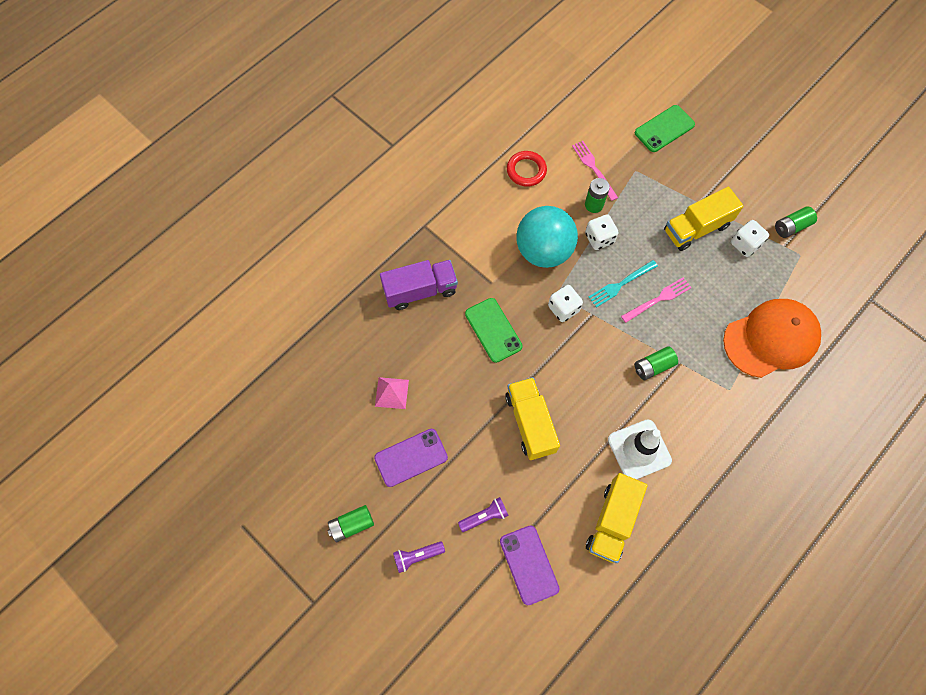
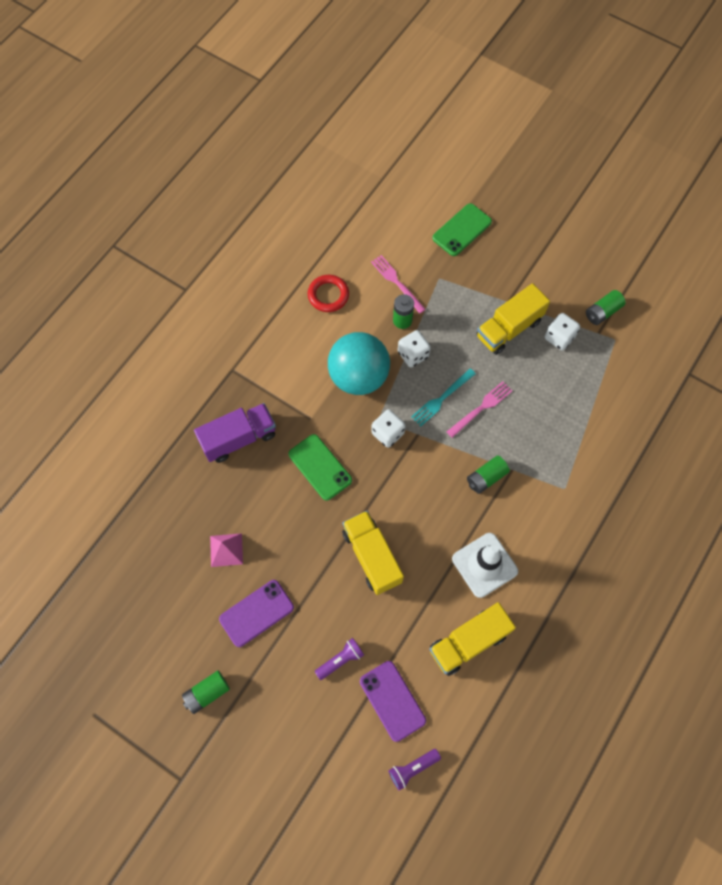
camera: 10 degrees left, 0 degrees up
(417, 556) = (279, 713): purple flashlight -> purple flashlight (412, 768)
(612, 521) = (468, 642): yellow truck -> yellow truck turned 45 degrees clockwise
(771, 339) = (598, 430): orange cap -> none

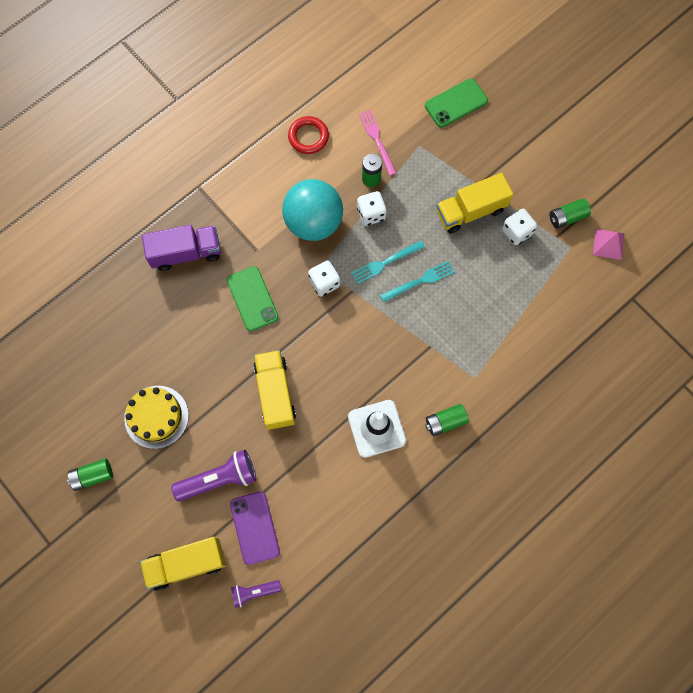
camera: 15 degrees right, 5 degrees up
(226, 550) = (145, 352): pink pyramid -> pink pyramid (608, 244)
(256, 613) = (156, 417): purple phone -> yellow cake
(340, 660) = (219, 479): purple flashlight -> purple flashlight, size x1.71
(468, 642) = (340, 494): yellow truck -> yellow truck (186, 563)
(481, 407) = (420, 281): pink fork -> turquoise fork
(486, 478) = (404, 348): green battery -> green battery (445, 422)

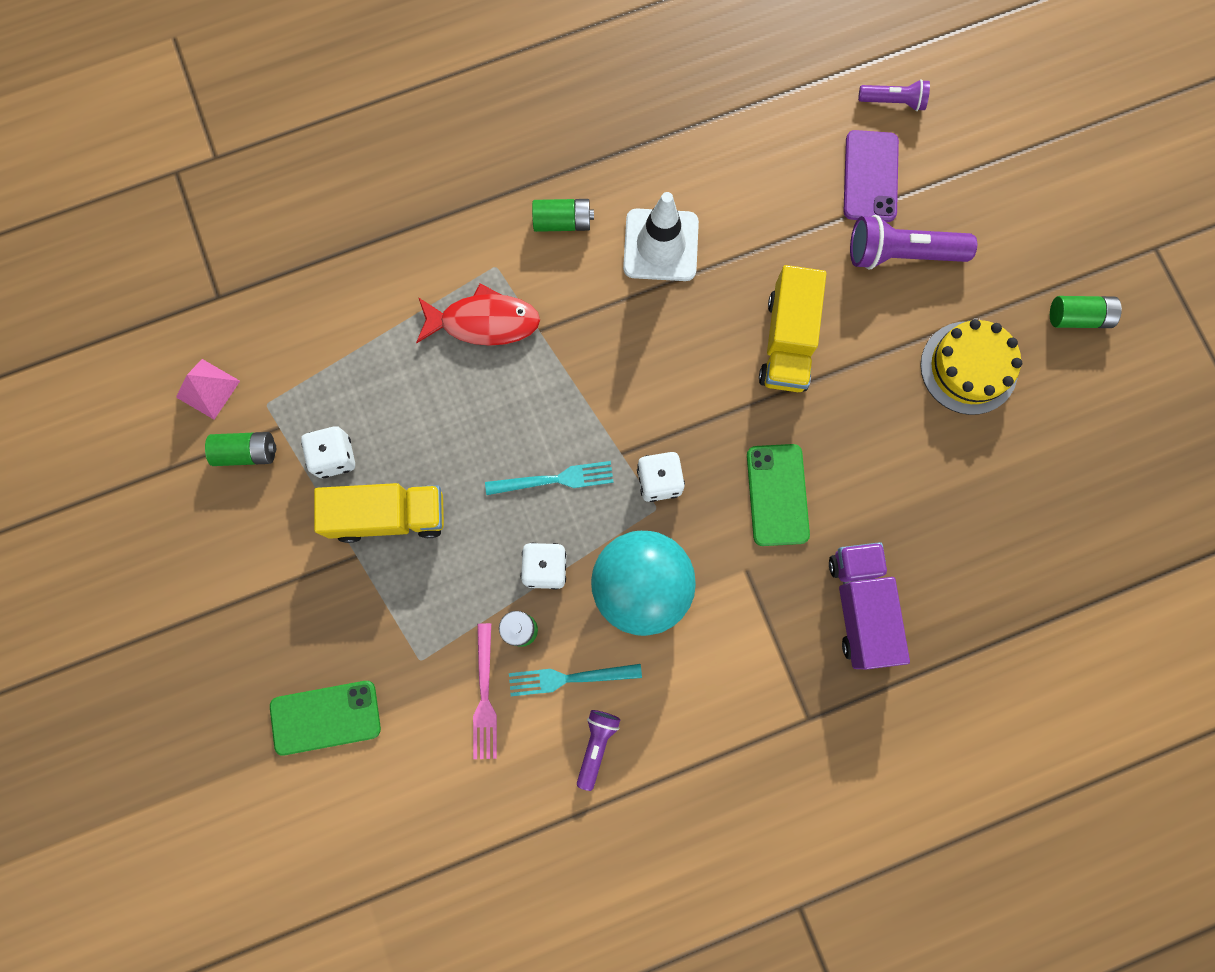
camera: 160 degrees left, 5 degrees up
(186, 253) = (860, 607): purple truck -> purple truck turned 75 degrees clockwise
(186, 563) = (973, 164): yellow truck -> none
(308, 137) = (596, 745): red ring -> purple flashlight
(420, 281) = (513, 432): turquoise fork -> turquoise fork (568, 678)
(466, 340) = (484, 322): none -> red fish

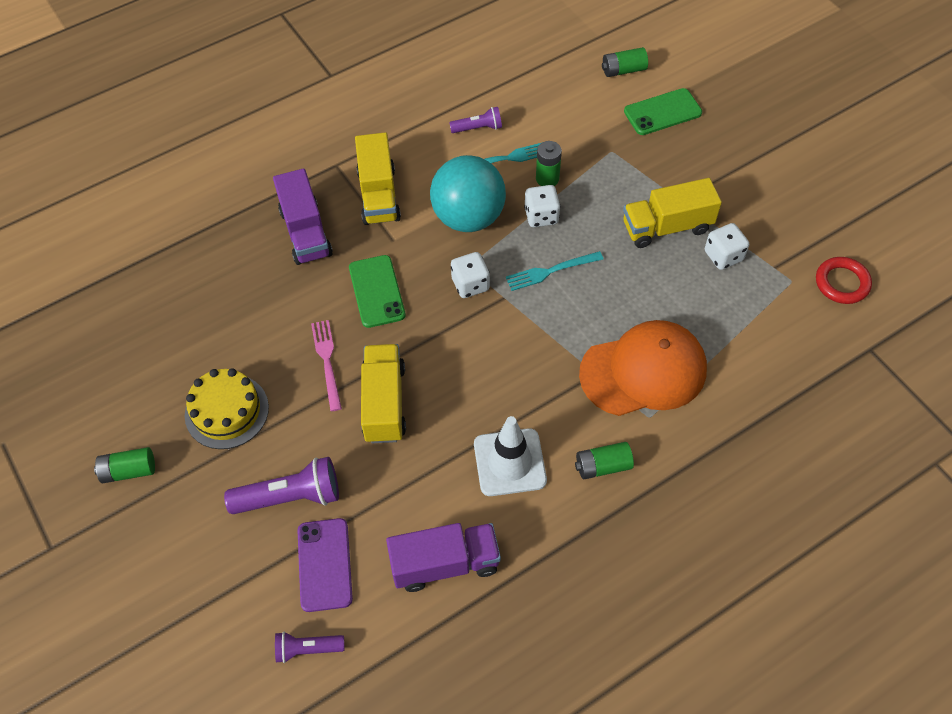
camera: 170 degrees right, 20 degrees down
(208, 389) = (842, 283): pink pyramid -> red ring
(247, 452) = (790, 247): green battery -> green battery (623, 70)
(484, 322) = (643, 371): red fish -> orange cap
(485, 697) = (560, 139): pink fork -> pink fork (327, 360)
(596, 745) = (478, 128): purple flashlight -> purple flashlight turned 105 degrees counterclockwise
(748, 154) = (445, 564): none -> purple truck
(755, 650) = (379, 195): none -> yellow truck

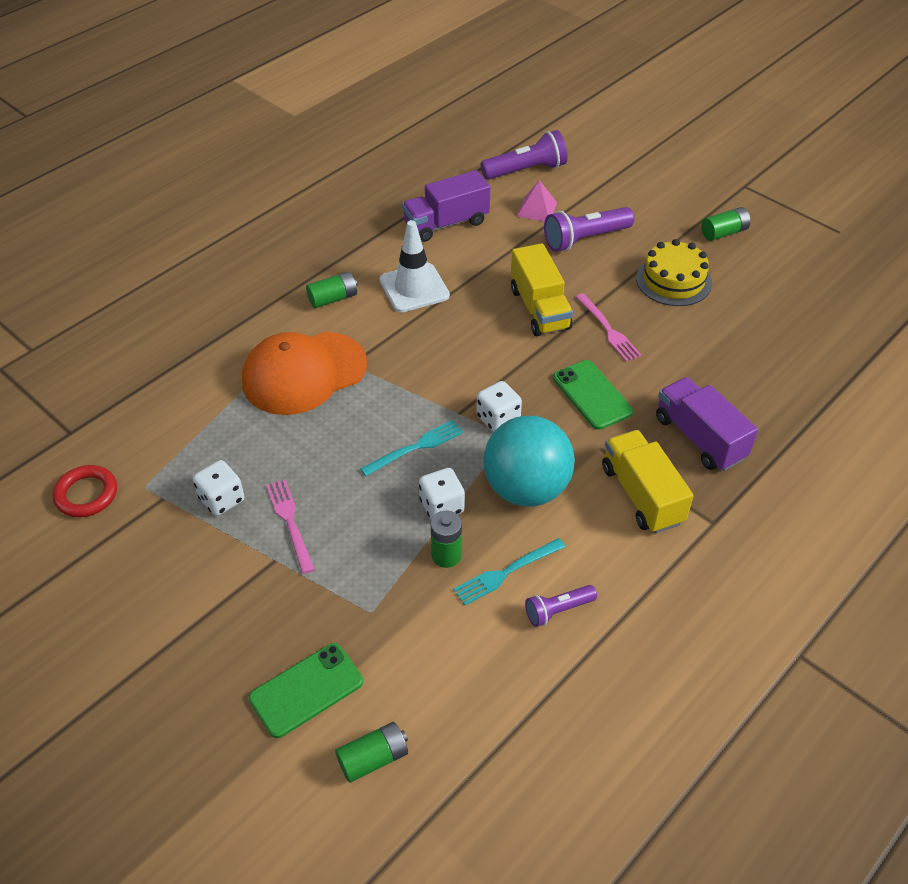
camera: 165 degrees right, 10 degrees down
(307, 649) = (526, 170): purple flashlight -> purple flashlight, size x1.71
(324, 564) = (537, 209): purple phone -> pink pyramid
(667, 227) = (289, 521): yellow truck -> pink fork

